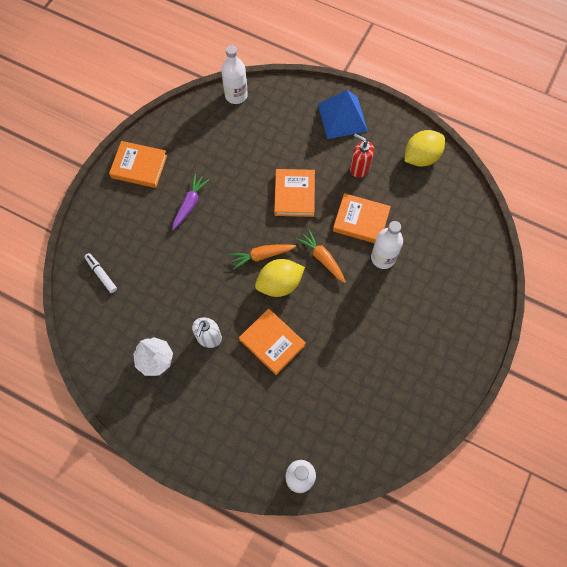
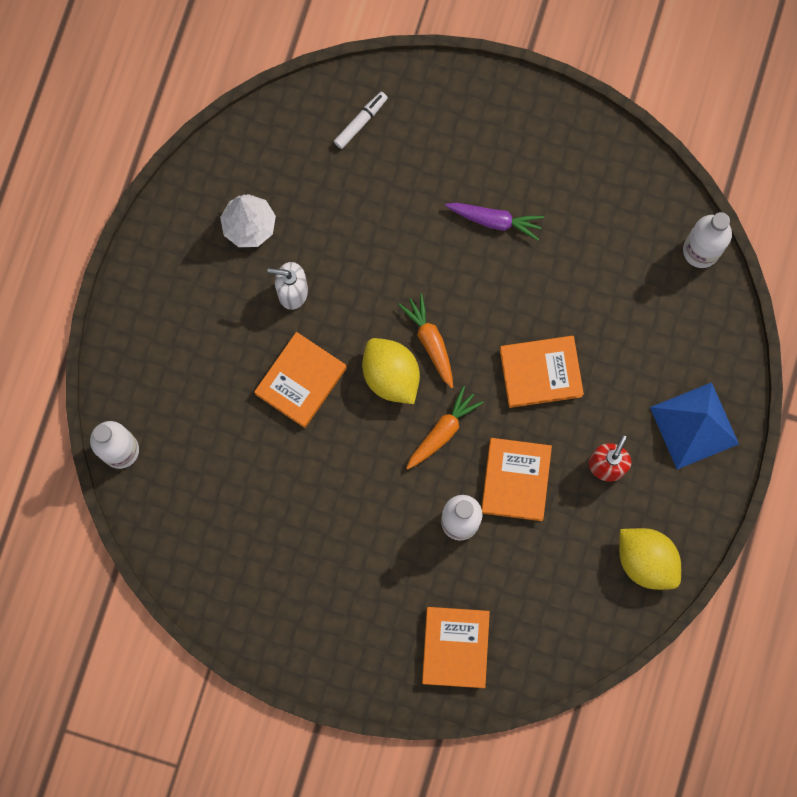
camera: 80 degrees right, 10 degrees up
(139, 166) = (543, 132): orange book -> orange book (455, 647)

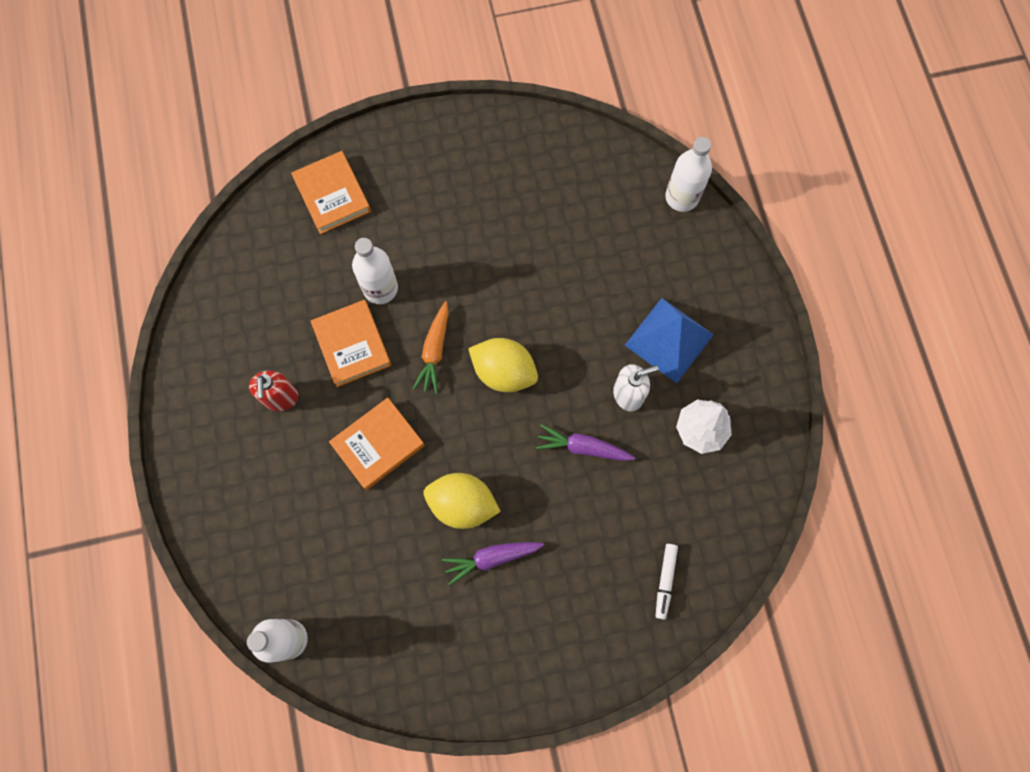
camera: 150 degrees right, 5 degrees down
(301, 381) = (575, 326): orange book -> none
(361, 268) = (583, 447): none -> purple carrot
(430, 342) = (487, 418): orange carrot -> none
(646, 560) = (210, 340): yellow lemon -> yellow lemon (462, 504)
(694, 425) = (220, 474): blue pyramid -> blue pyramid (669, 339)

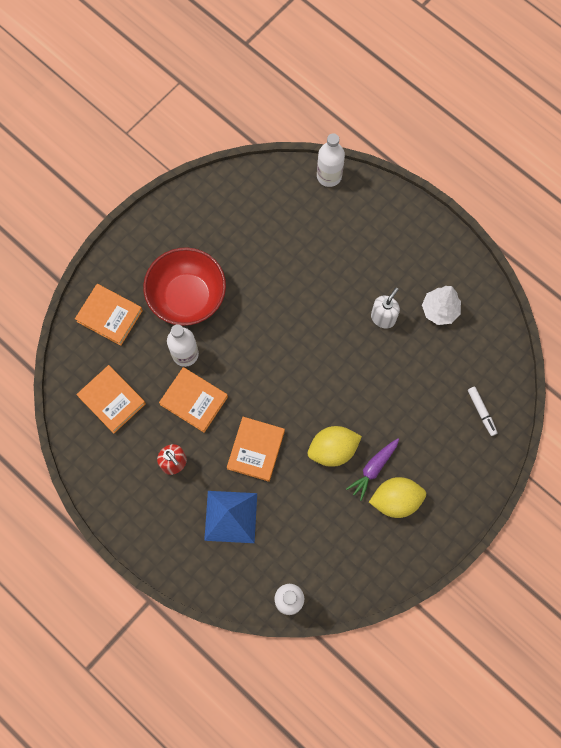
camera: 35 degrees left, 0 degrees up
(268, 286) = (112, 400): none -> orange book
(428, 229) = (187, 297): none -> red bowl
(434, 351) = (248, 370): orange carrot -> none
(504, 372) = (299, 354): yellow lemon -> yellow lemon (396, 500)
(583, 447) = (379, 367): purple carrot -> none
(669, 339) = (383, 268): blue pyramid -> blue pyramid (231, 516)

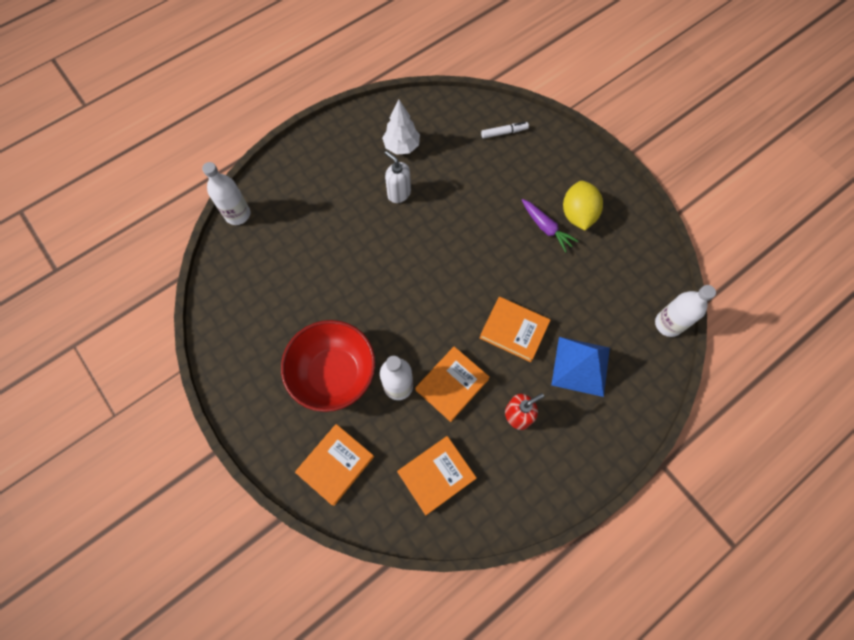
camera: 80 degrees left, 5 degrees down
(333, 449) = (523, 259): yellow lemon -> none

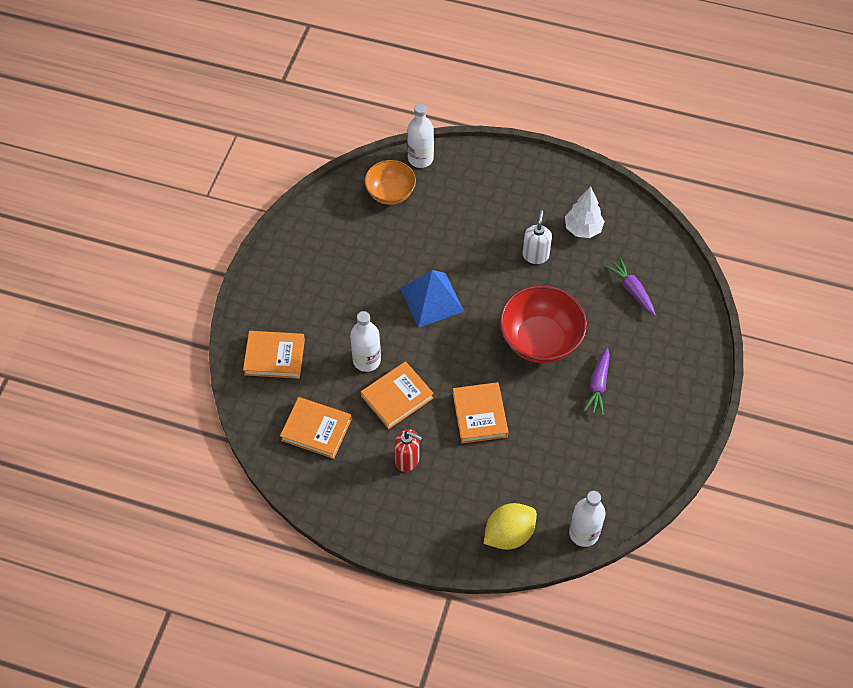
camera: 55 degrees right, 10 degrees down
(251, 259) = (390, 193): none -> orange bowl
(334, 374) = (342, 310): red bowl -> red bowl (540, 340)
(452, 384) = (397, 397): orange book -> orange book turned 45 degrees counterclockwise
(480, 151) = (632, 290): none -> purple carrot
(504, 132) = (668, 297): white marker -> none
(577, 214) = (633, 403): yellow lemon -> yellow lemon (509, 534)
(580, 366) = (488, 483): blue pyramid -> blue pyramid (432, 299)

